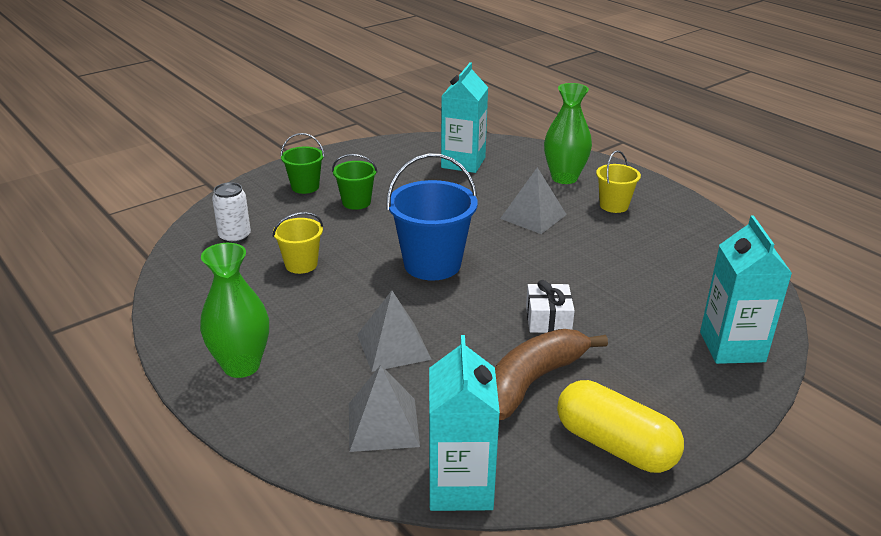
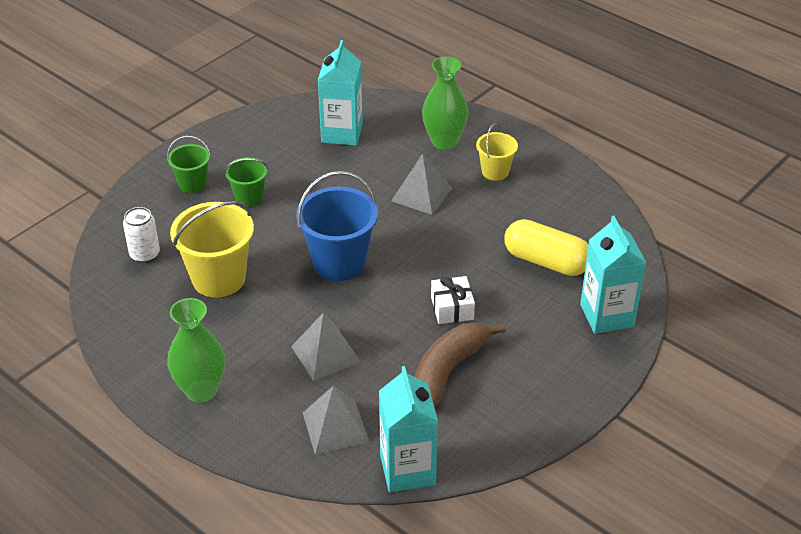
camera: 10 degrees left, 10 degrees up
(301, 264) = (218, 278): yellow bucket -> yellow bucket, size x1.79
(615, 445) = (520, 419): yellow capsule -> yellow capsule (546, 261)

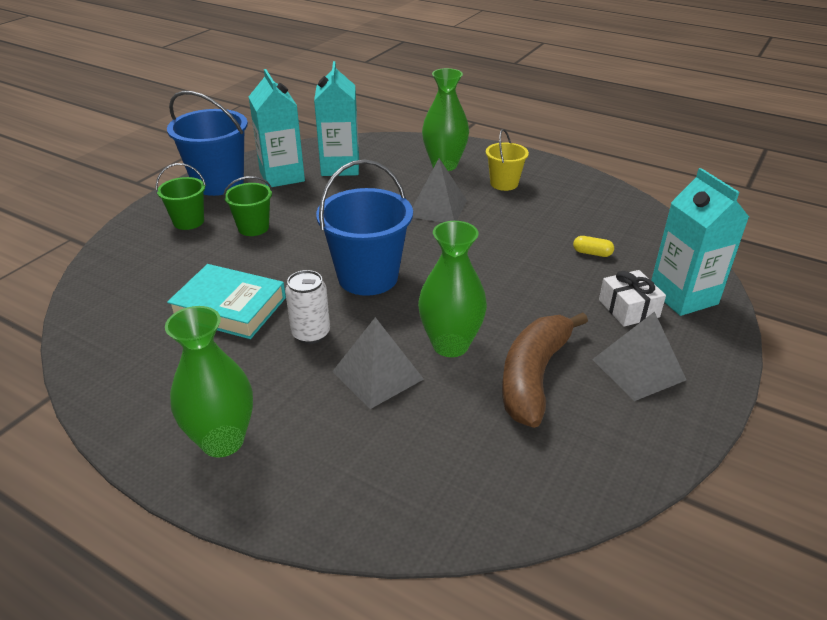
camera: 10 degrees left, 5 degrees down
(145, 254) = (137, 293): white can -> white can (311, 333)
(218, 278) = (229, 308): yellow bucket -> turquoise book
(223, 141) = (218, 183): none -> blue bucket
(335, 427) = (414, 465): grey pyramid -> grey pyramid (638, 369)
(390, 335) = (450, 345): none -> green vase
(407, 470) = (530, 511): turquoise carton -> turquoise carton (282, 176)
(452, 308) = (510, 308): white gift -> white gift (628, 308)
(546, 261) = (592, 253): yellow capsule -> yellow capsule, size x0.40

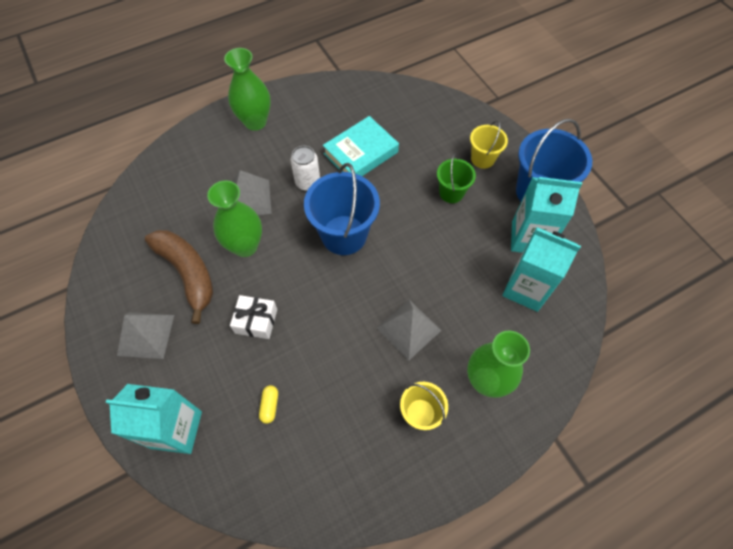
camera: 120 degrees right, 25 degrees up
(188, 221) = (482, 159): green bucket -> yellow bucket
(592, 253) = (270, 406): yellow capsule -> yellow capsule turned 45 degrees counterclockwise
(628, 308) = (195, 377): white gift -> white gift (256, 321)

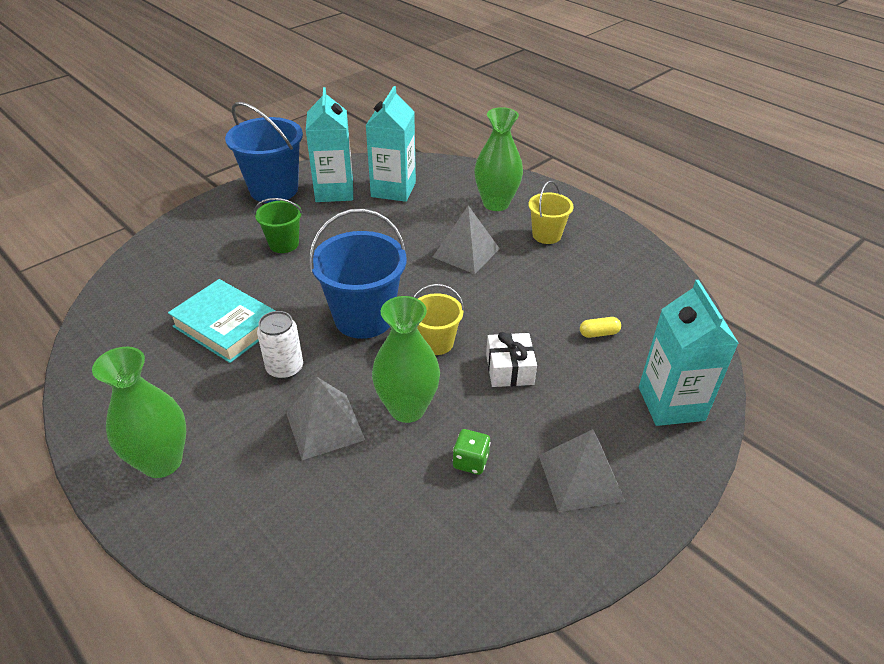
camera: 105 degrees left, 20 degrees down
(187, 273) = (470, 461): brown banana -> green dice
(482, 159) = (230, 227): yellow bucket -> yellow bucket (436, 343)

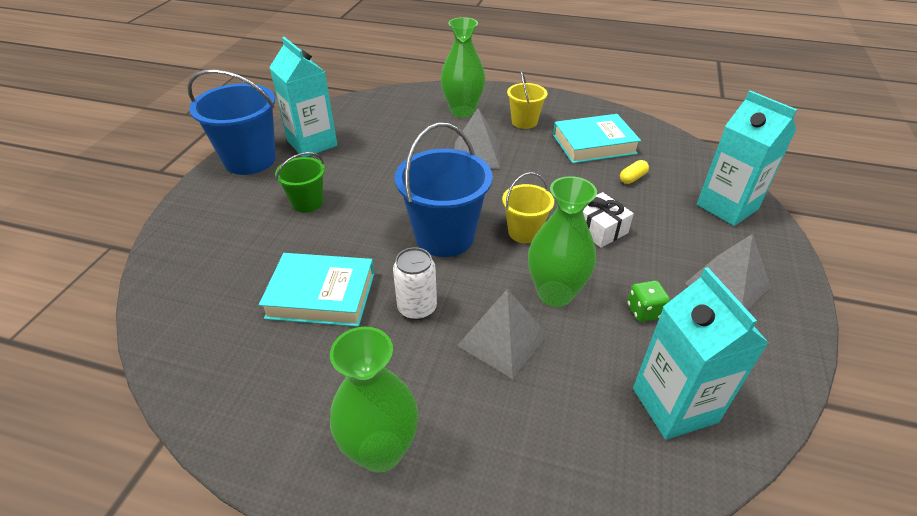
camera: 30 degrees left, 0 degrees up
(393, 189) = (365, 126): turquoise carton -> turquoise carton (674, 405)
(595, 284) = (594, 144): none -> turquoise book

